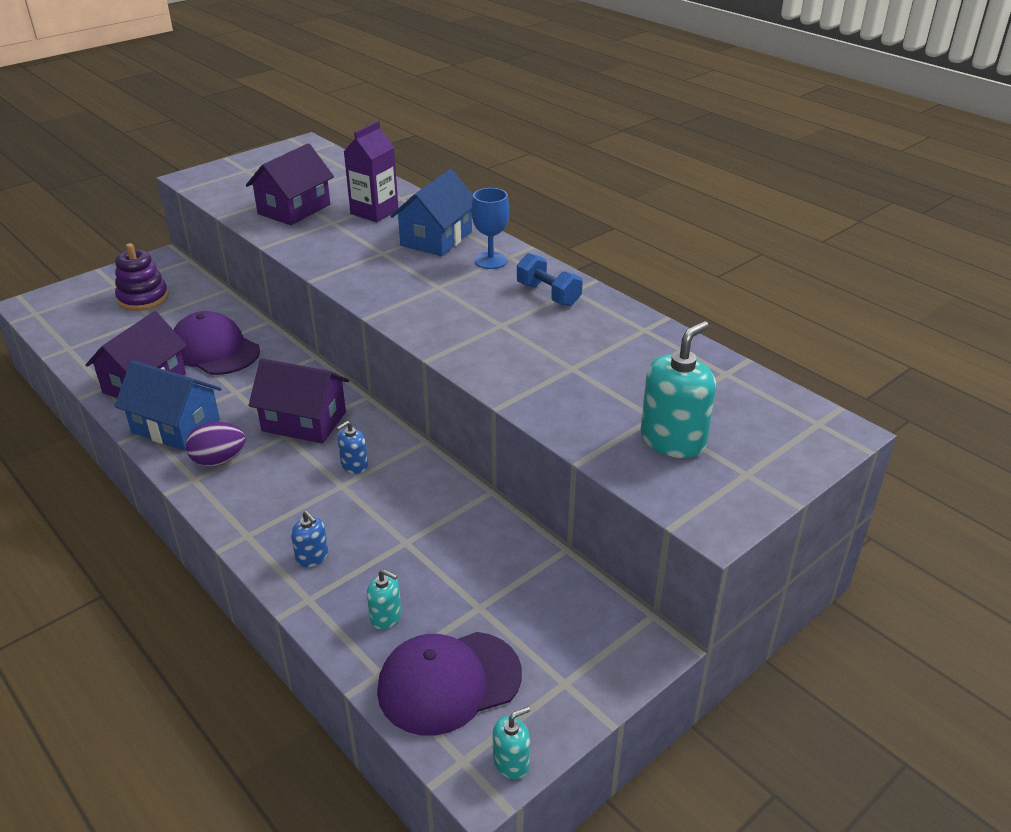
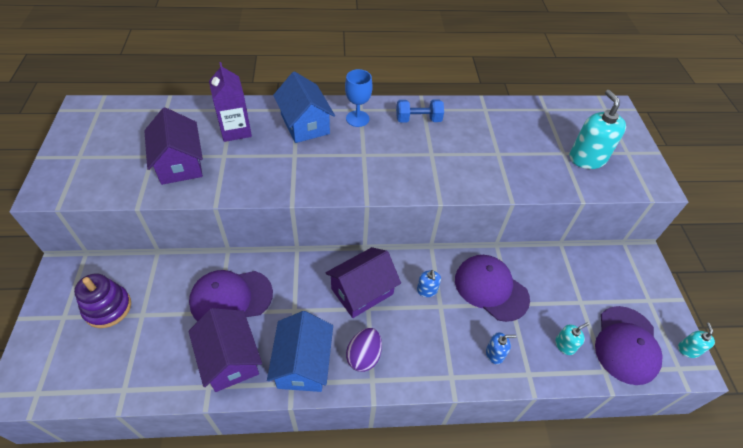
camera: 55 degrees left, 15 degrees up
(176, 426) = (303, 363): blue house -> blue house turned 60 degrees counterclockwise
(412, 514) = (491, 288): none -> purple cap

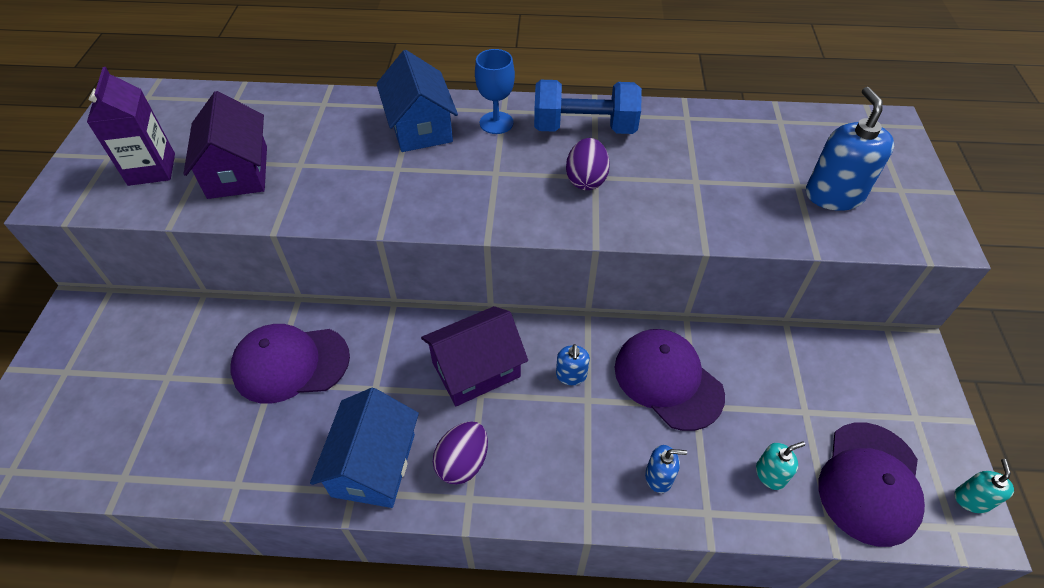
camera: 10 degrees right, 0 degrees up
(107, 308) = (124, 364): purple stacking toy -> none
(230, 359) = (273, 448): purple house -> none
(235, 130) = (322, 131): purple carton -> purple carton (152, 169)
(418, 119) = (584, 128): blue dumbbell -> blue dumbbell, size x1.55
(426, 156) = (586, 180): none -> purple egg
(587, 158) = (834, 195): turquoise soap dispenser -> blue soap dispenser

